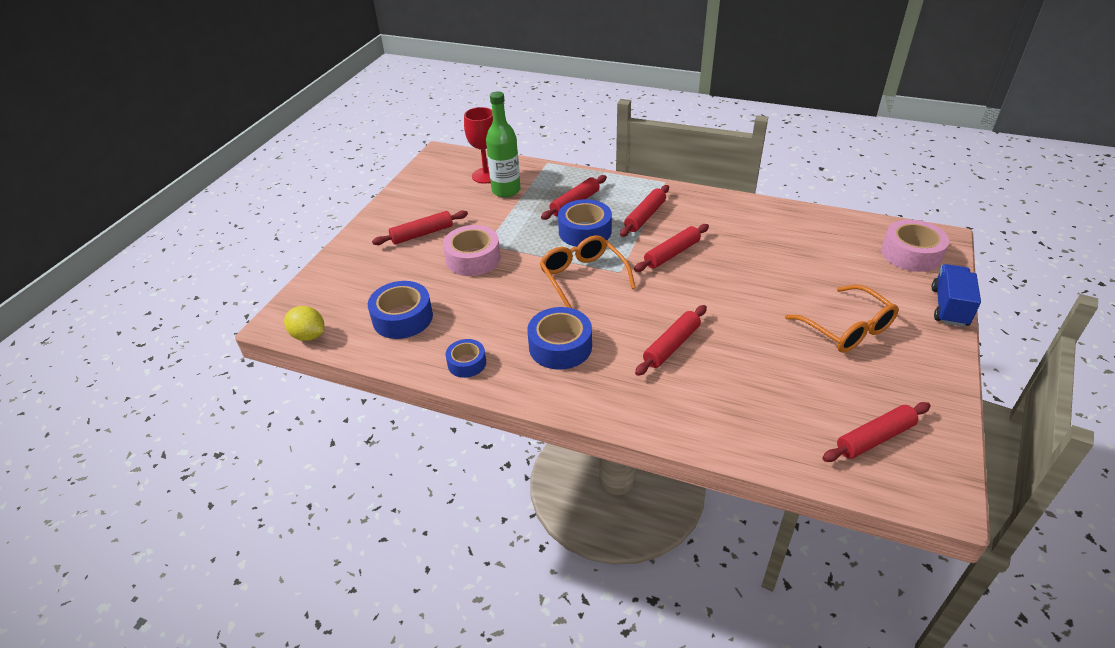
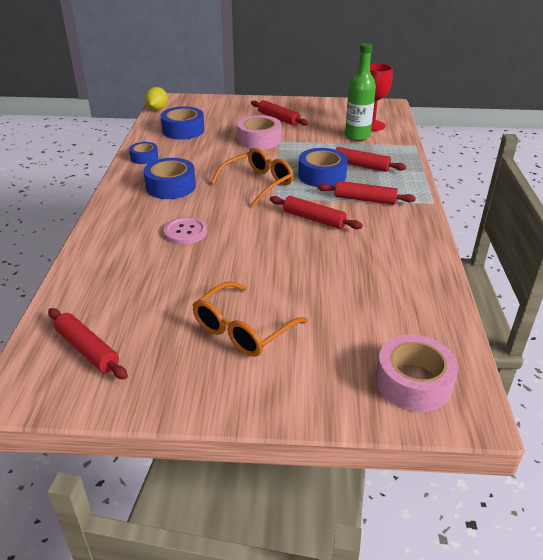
camera: 70 degrees right, 5 degrees down
(671, 346) = (185, 232): red rolling pin -> pink button
(949, 307) = (315, 414): blue truck -> none

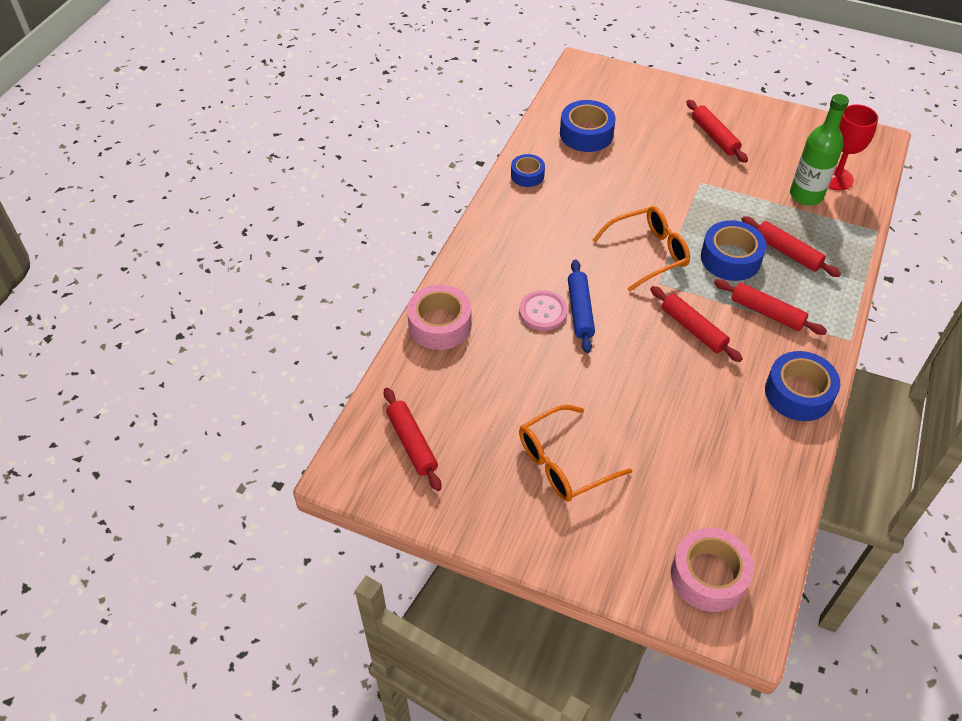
camera: 20 degrees right, 15 degrees up
(157, 109) = (564, 84): yellow lemon -> none
(170, 186) = (545, 233): blue tape -> blue tape (798, 393)
(217, 226) = (580, 311): none -> blue rolling pin
(259, 140) = (675, 174): pink tape -> pink tape (440, 325)

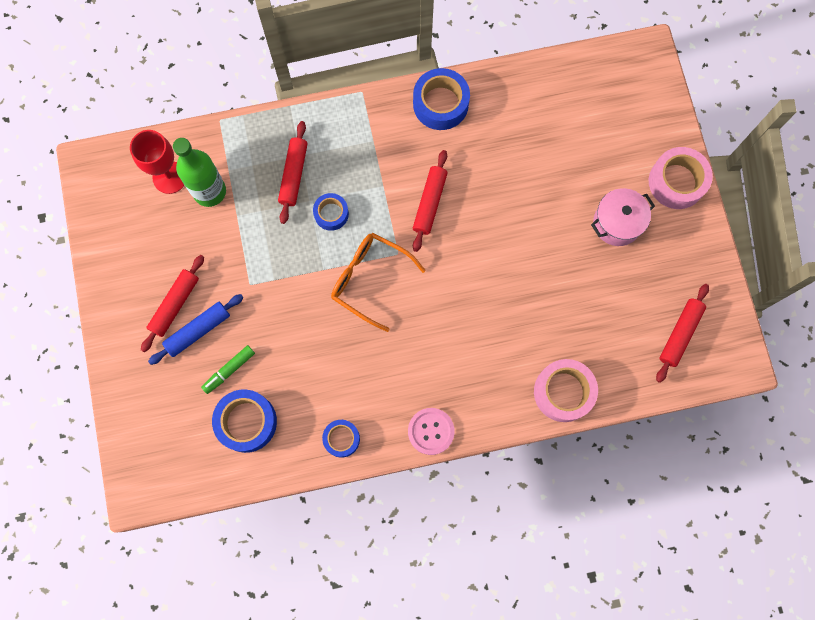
camera: 125 degrees left, 25 degrees up
(543, 311) = (492, 322): pink button -> pink button (431, 431)
(563, 463) = (617, 223): orange glasses -> pink pot
(580, 311) = (471, 295): blue rolling pin -> blue rolling pin (198, 330)
(635, 142) = (229, 370): none -> green marker
(708, 575) = (630, 91): pink tape -> pink tape (676, 182)
(730, 258) = (331, 214): blue tape -> blue tape, size x0.60
(767, 312) = (374, 160): red rolling pin -> none

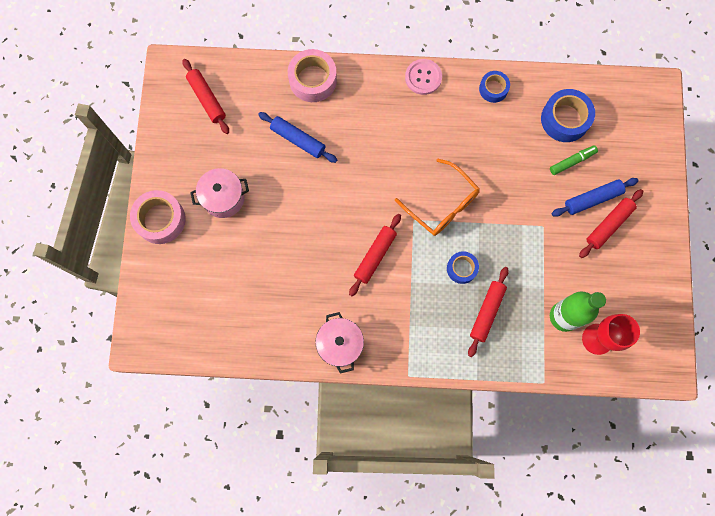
camera: 165 degrees left, 0 degrees up
(440, 104) = (340, 344): blue tape -> pink pot
(556, 312) = (298, 140): none -> blue rolling pin
(680, 334) = (207, 99): red rolling pin -> red rolling pin turned 75 degrees counterclockwise

